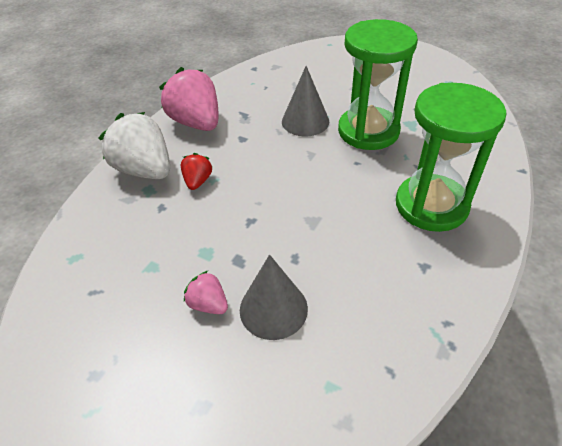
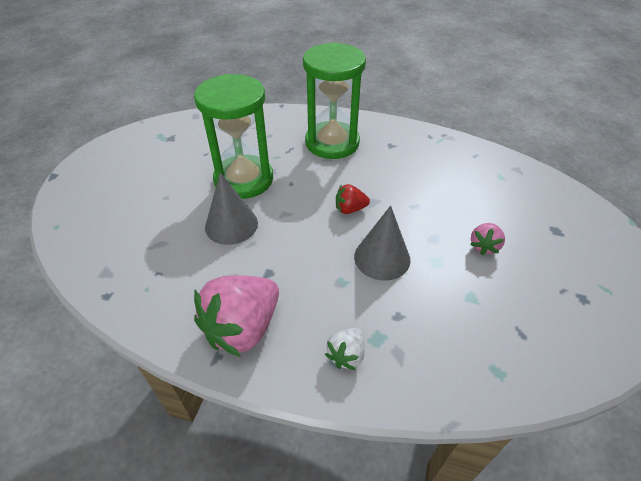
camera: 105 degrees left, 0 degrees up
(145, 170) = (346, 355): white strawberry -> white strawberry, size x0.49
(197, 181) = (350, 294): red strawberry -> red strawberry (350, 209)
(273, 309) = (465, 209): grey cone -> grey cone (382, 258)

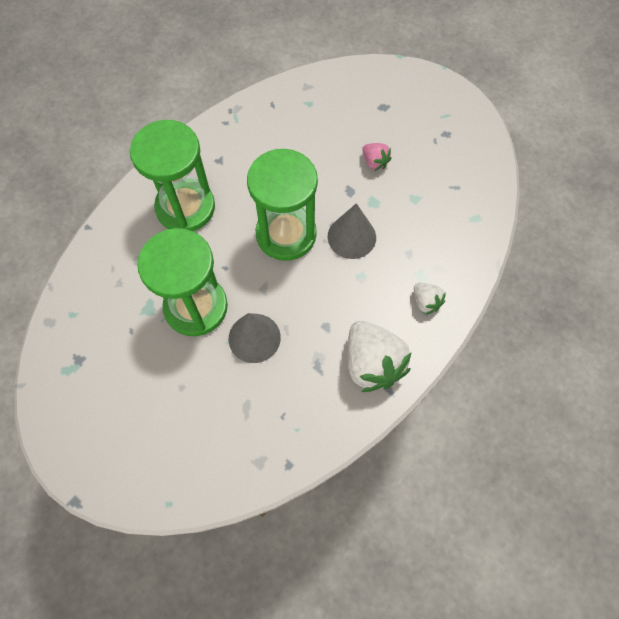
camera: 65 degrees left, 20 degrees up
(243, 328) = (372, 363): pink strawberry -> white strawberry
(350, 209) = (286, 234): red strawberry -> green hourglass

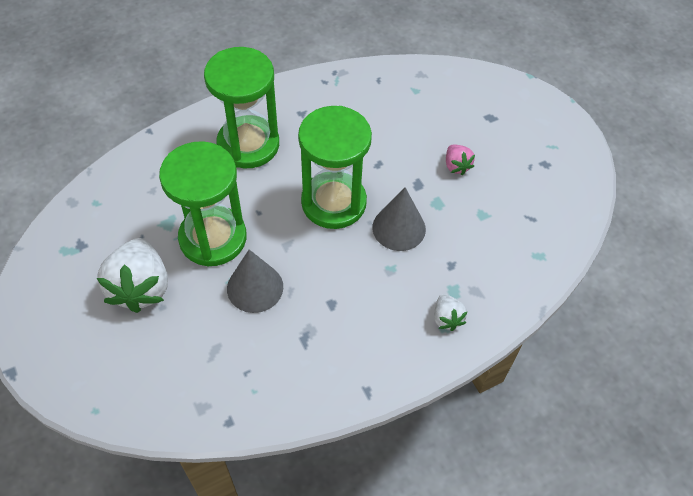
camera: 20 degrees right, 10 degrees down
(372, 363) = (361, 357): white strawberry -> white strawberry (140, 287)

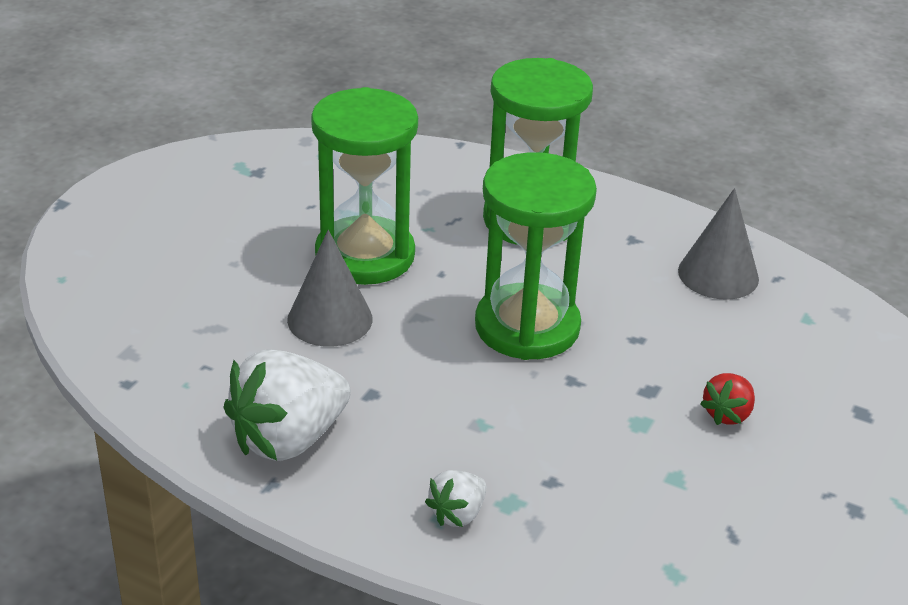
camera: 55 degrees right, 20 degrees down
(140, 287) = (244, 236): white strawberry -> white strawberry (288, 439)
(399, 228) = (554, 403): grey cone -> grey cone (718, 274)
(456, 166) = (727, 414): pink strawberry -> red strawberry

